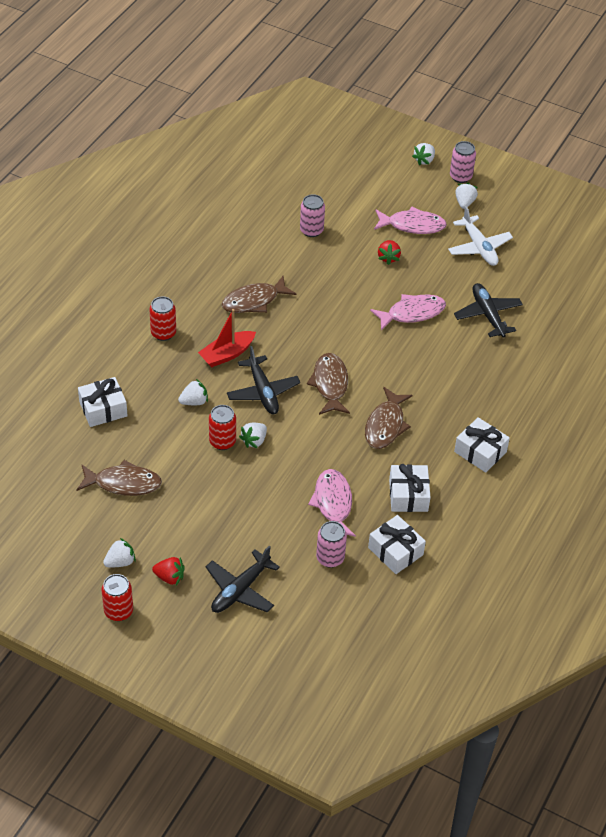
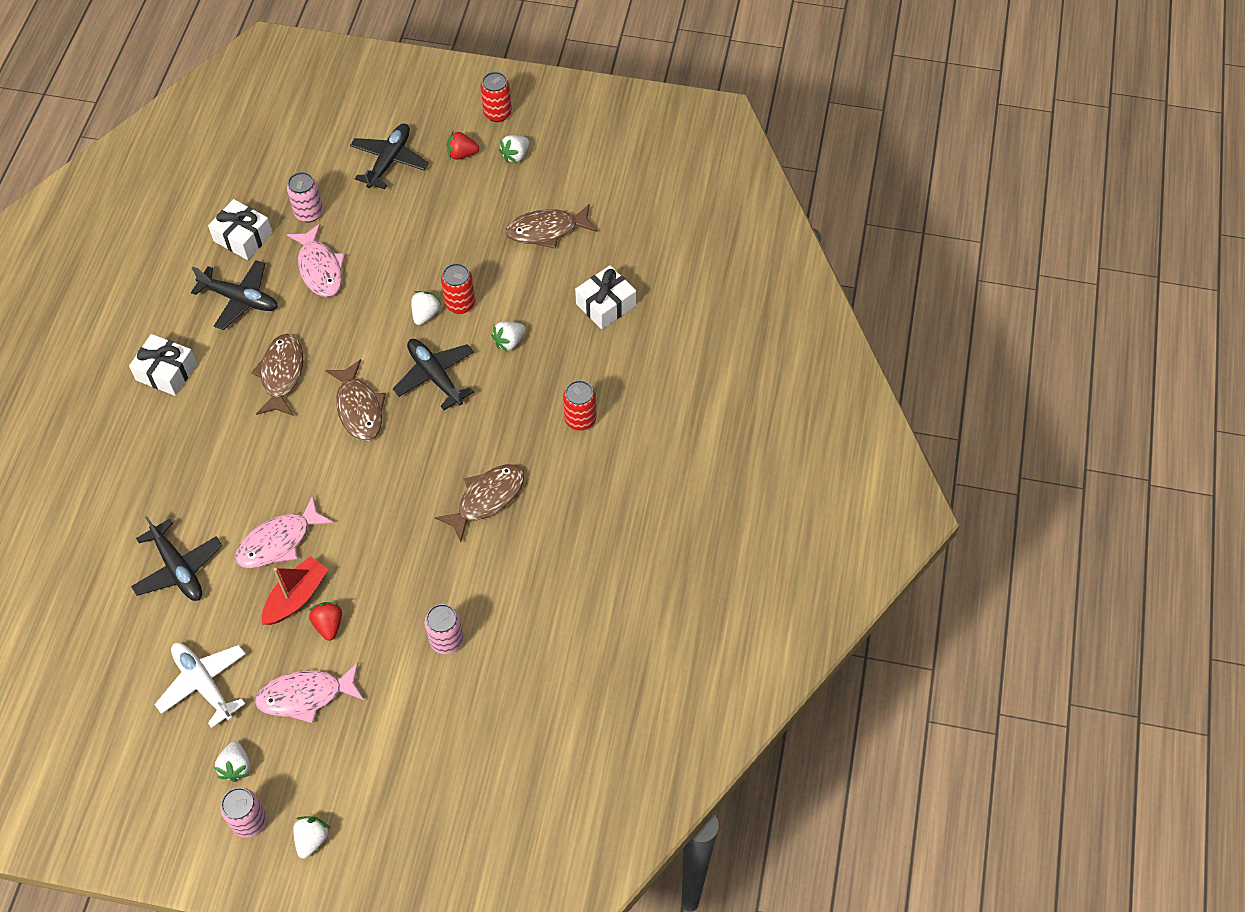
camera: 165 degrees right, 10 degrees up
(227, 354) = (494, 413): red boat -> red boat (296, 597)
(408, 495) = (240, 299): white gift -> black plane

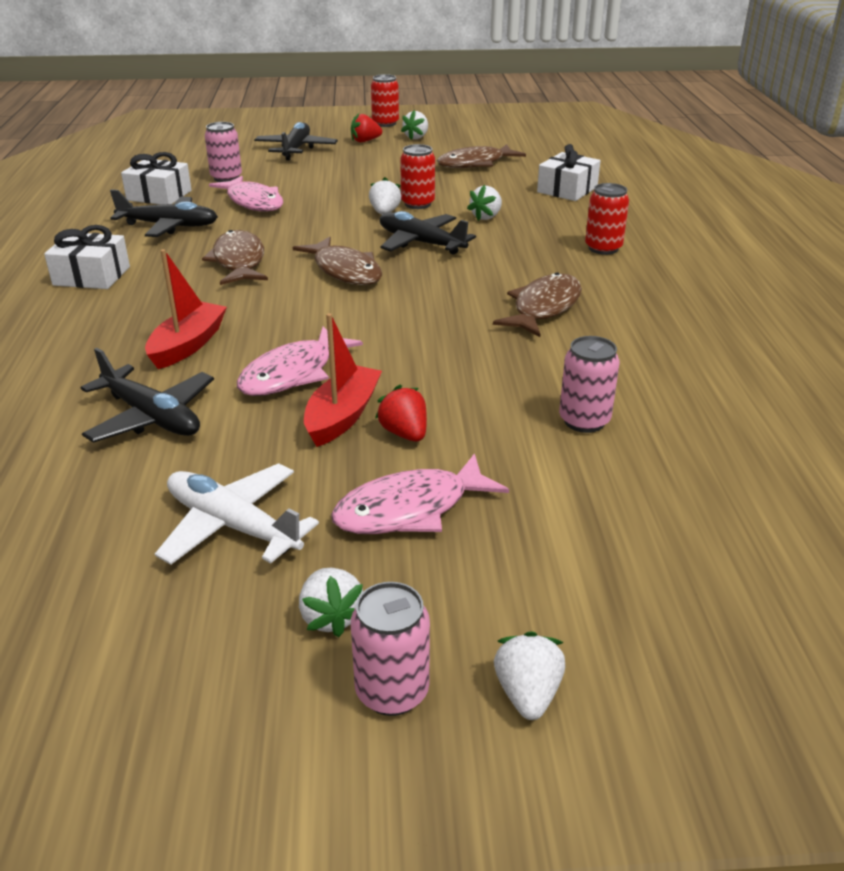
camera: 15 degrees left, 25 degrees down
(218, 488) = (188, 345): none -> red boat

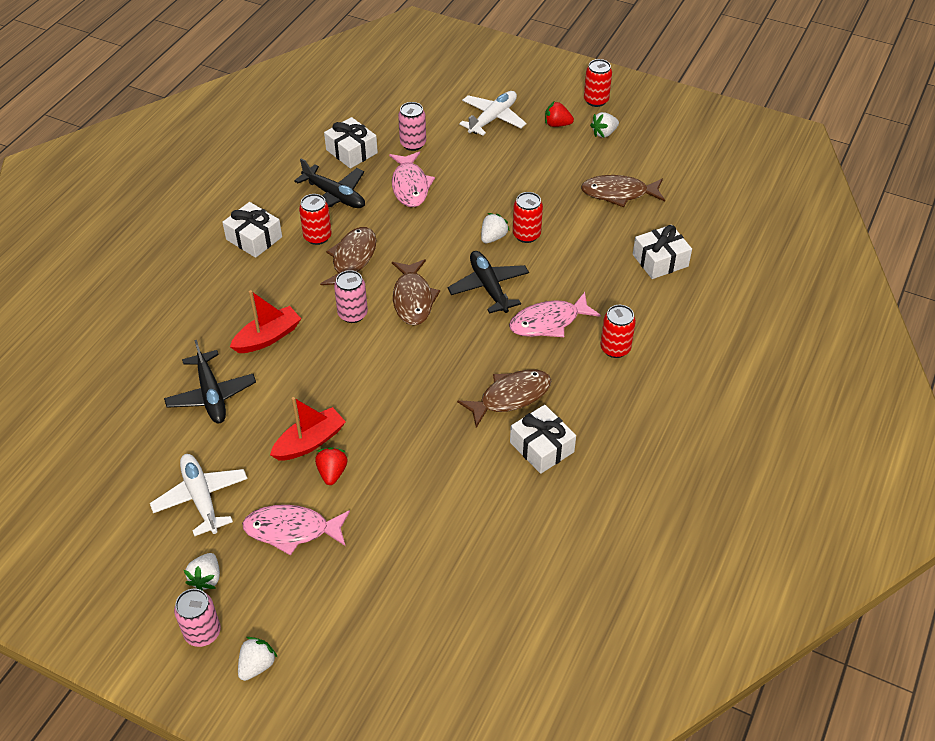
camera: 30 degrees right, 15 degrees up
(177, 256) = (317, 237): none -> red can
(293, 374) = (308, 392): pink fish -> pink fish (548, 322)
(296, 149) = (493, 118): black plane -> white plane
(486, 217) = (563, 273): white strawberry -> none
(584, 421) = (440, 511): pink can -> pink can (352, 314)
(627, 333) = (541, 447): none -> white gift

